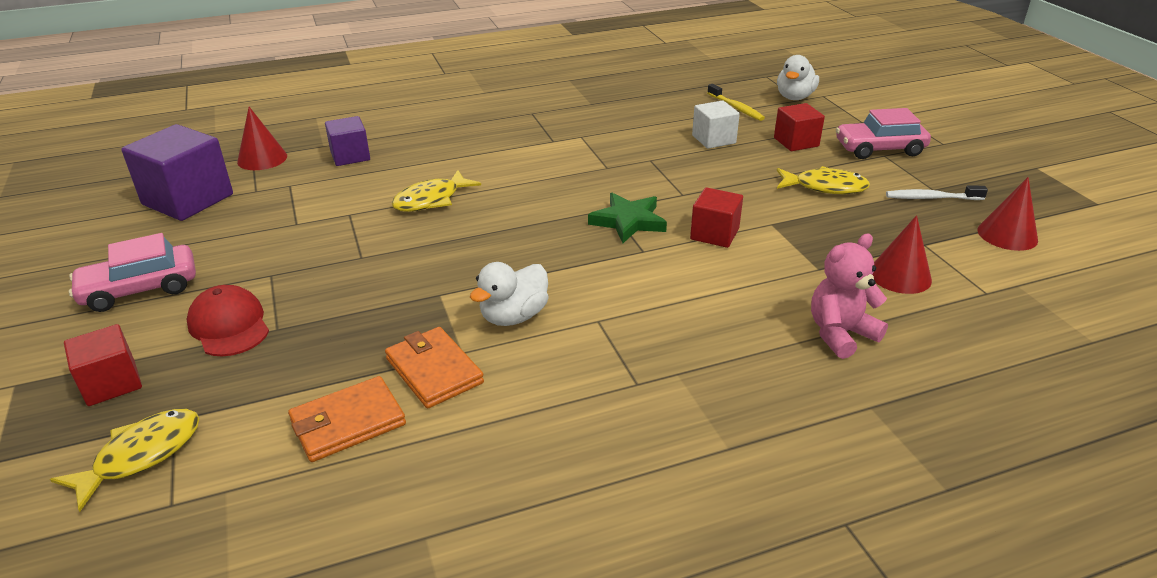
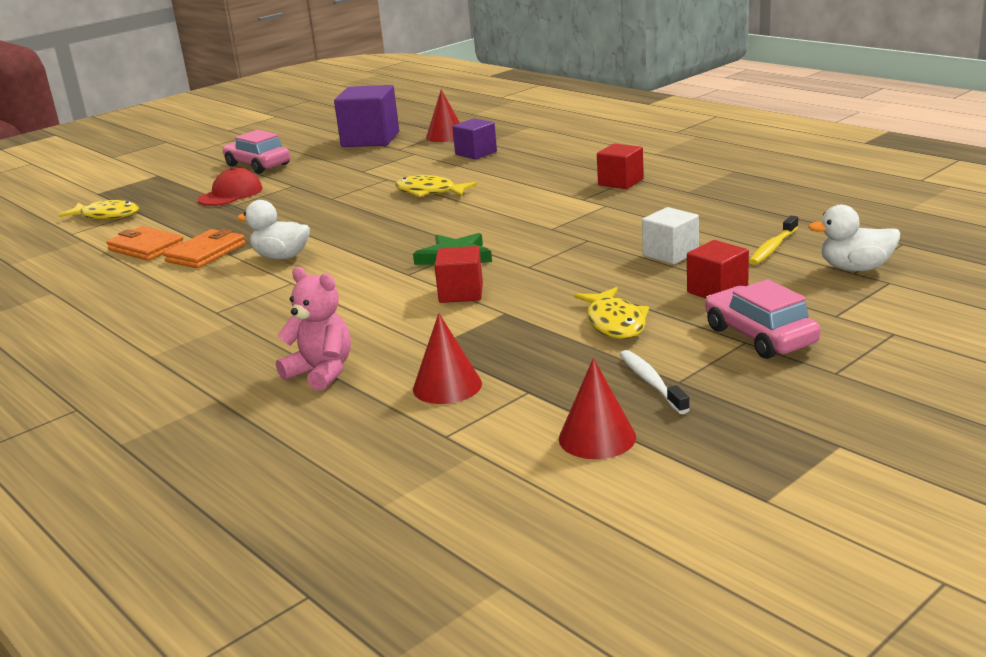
camera: 70 degrees right, 10 degrees down
(111, 383) = (165, 190): red cube -> red cube (620, 182)

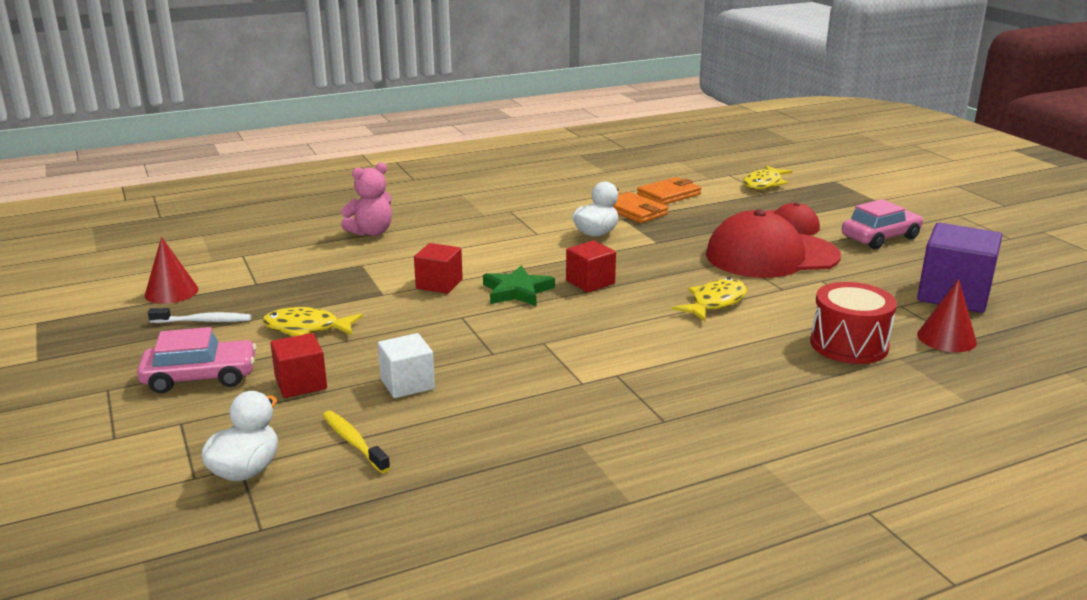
camera: 105 degrees right, 0 degrees up
(315, 189) = (771, 256): none -> red cap
(447, 386) = (299, 262): red cone -> none
(476, 153) = (849, 345): purple cube -> red drum
(620, 182) = (654, 409): red cube -> red cube (590, 282)

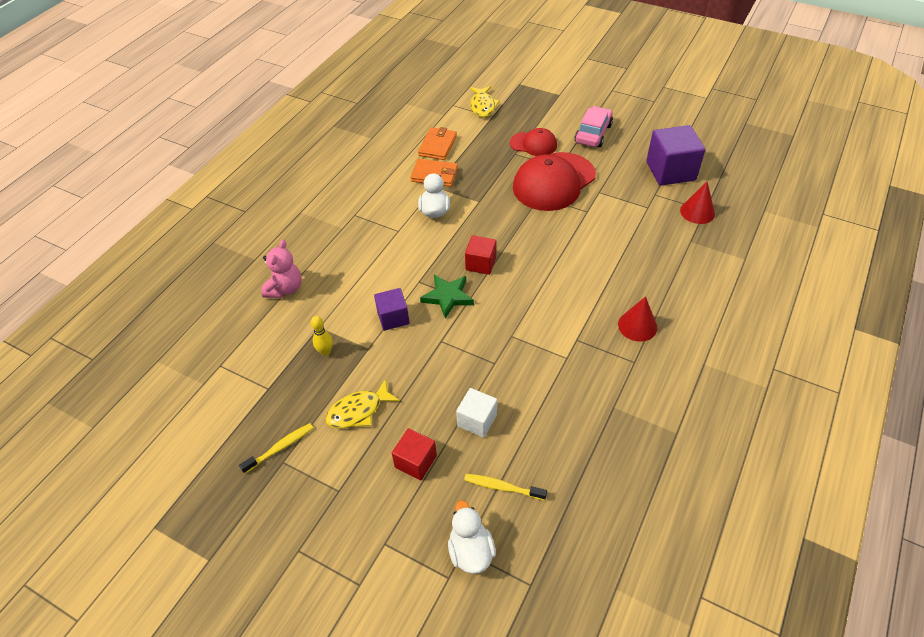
camera: 35 degrees left, 25 degrees up
(171, 292) = (217, 434): red cone -> red cone (637, 326)
(200, 377) = (346, 498): pink car -> none
(204, 321) = (280, 447): white toothbrush -> yellow toothbrush
(341, 281) = (325, 352): none -> yellow bowling pin
(439, 284) = (393, 317): red cube -> purple cube
(715, 303) = (565, 244): yellow fish -> none
(849, 345) = (660, 244): red drum -> none

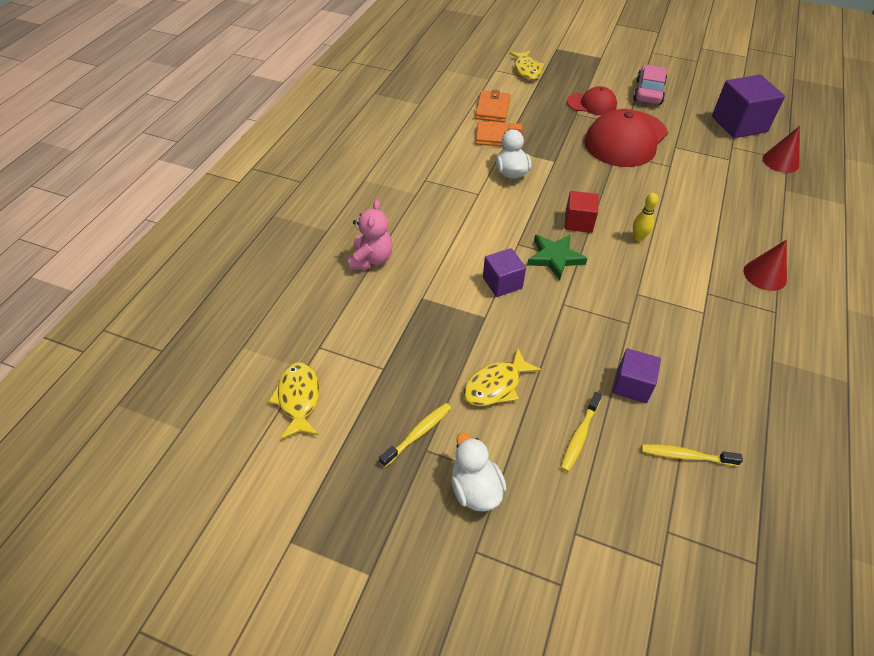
camera: 10 degrees left, 0 degrees up
(191, 409) = (298, 399): none -> yellow fish
(325, 352) = (438, 324): yellow bowling pin -> yellow bowling pin (638, 237)
(415, 461) = (579, 436): red cube -> yellow toothbrush
(470, 551) = (676, 531): white duck -> white duck (475, 489)
(477, 420) = (632, 385): white cube -> purple cube

